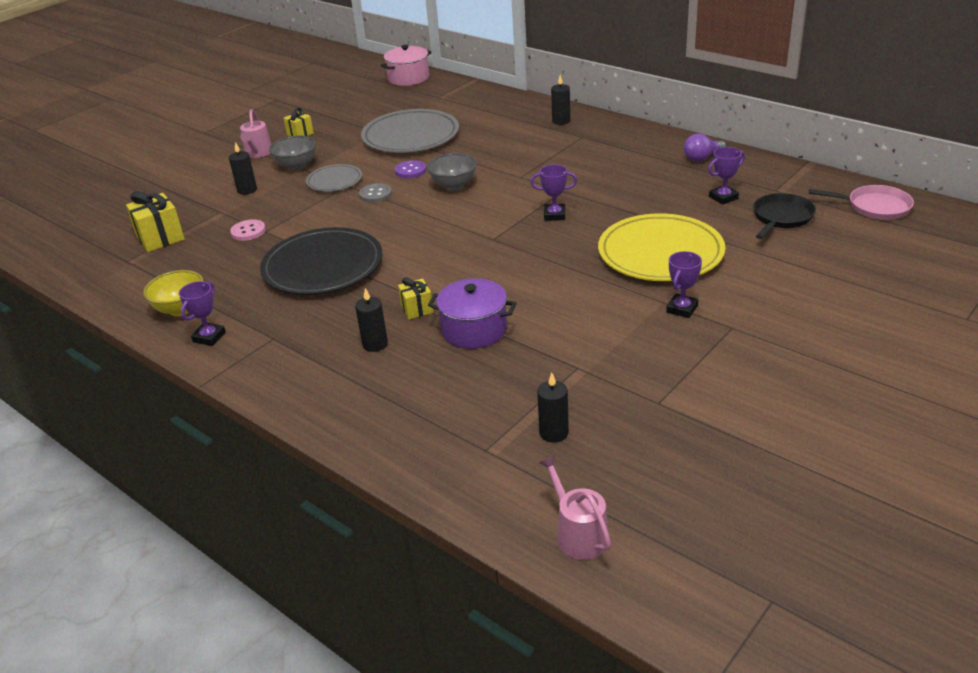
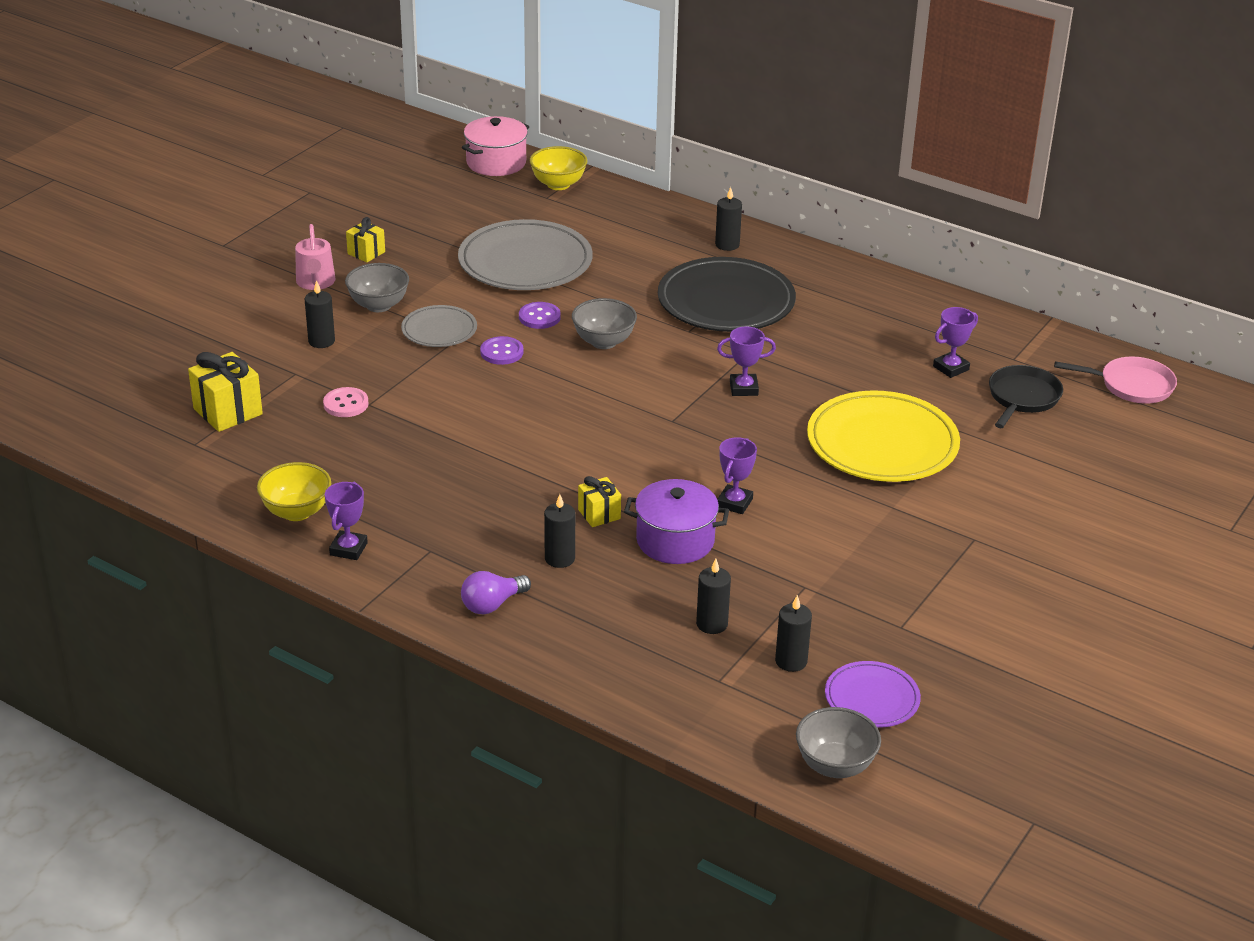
camera: 10 degrees left, 0 degrees up
(323, 267) = (463, 456): black plate -> black plate (726, 301)
(375, 194) = (501, 352): grey button -> purple button
(448, 89) = (558, 184): none -> yellow bowl
(490, 399) = (712, 624): none -> black candle
(578, 534) = (835, 765): pink watering can -> grey bowl
(623, 468) = (872, 698): none -> purple plate
(682, 309) = (915, 516): purple trophy -> purple trophy (734, 503)
(702, 158) = (919, 309): purple light bulb -> purple light bulb (492, 604)

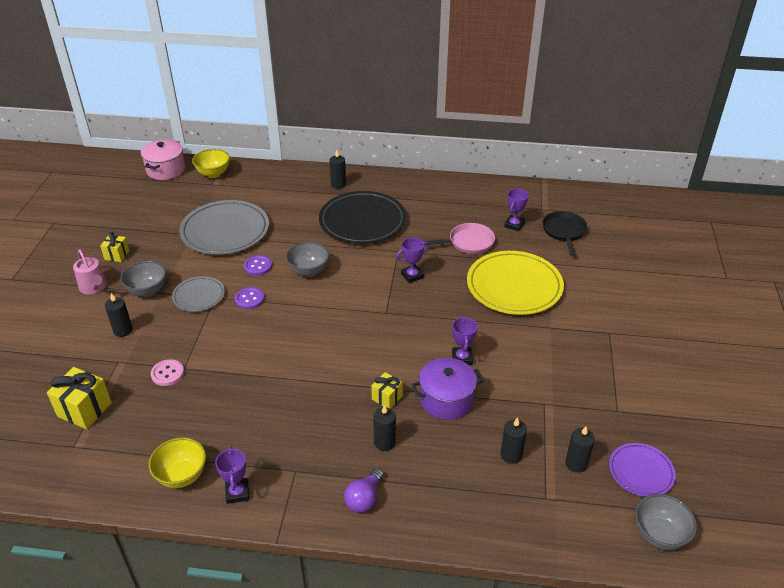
camera: 25 degrees left, 5 degrees up
(1131, 385) = (610, 206): pink pan -> pink pan (468, 242)

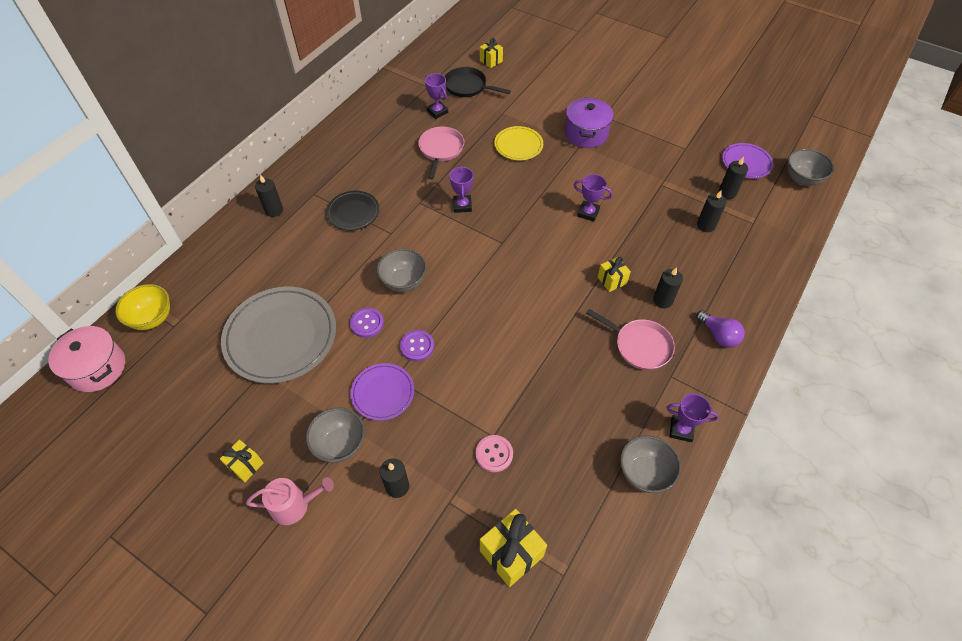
camera: 65 degrees left, 15 degrees up
(182, 476) = (644, 473): yellow bowl -> grey bowl
(199, 296) = (383, 393): grey plate -> purple plate
(319, 438) = (639, 345): none -> pink pan
(362, 221) = (353, 212): black plate -> black plate, size x0.53
(446, 400) = (631, 241): purple pot -> purple pot (586, 133)
(514, 286) = (518, 145): yellow plate -> yellow plate, size x0.53
(614, 234) = (491, 61): none -> yellow gift

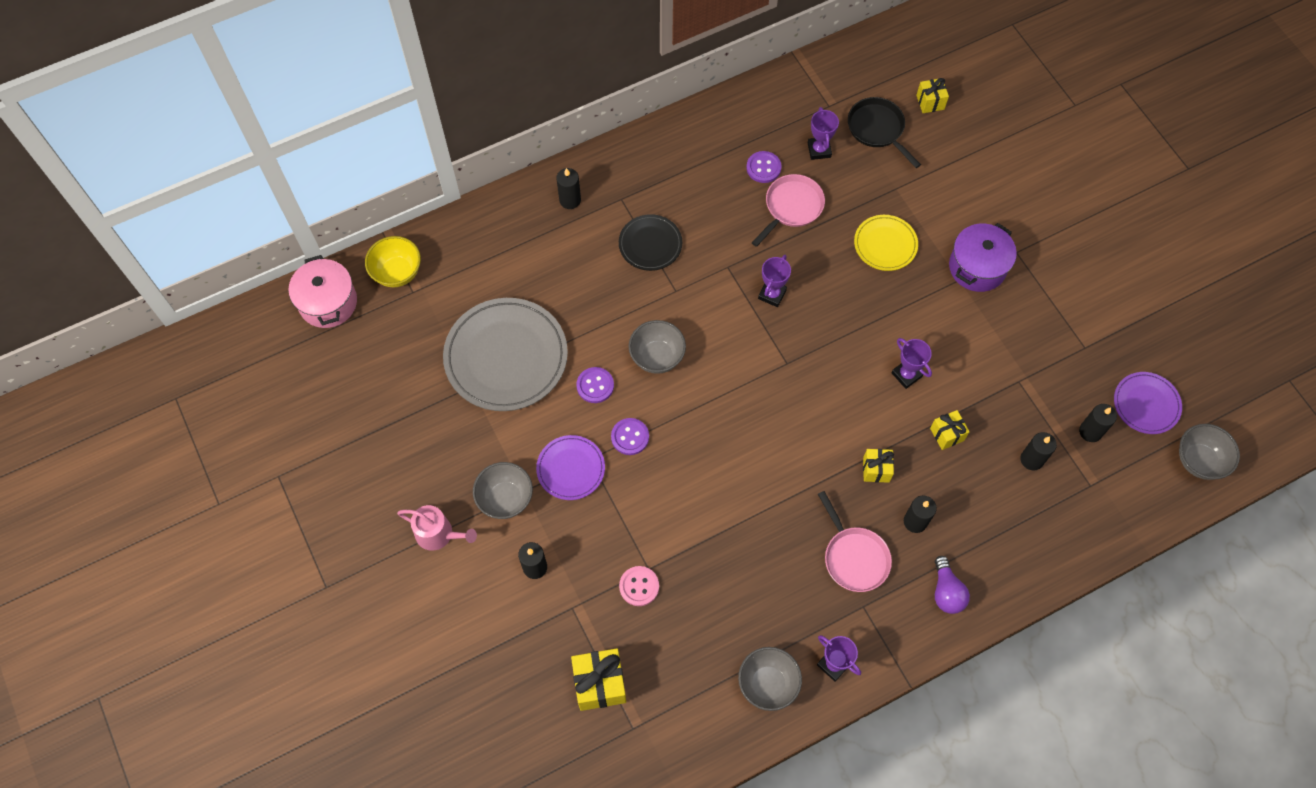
camera: 30 degrees right, 10 degrees up
(245, 465) = (414, 473): yellow gift -> yellow gift (947, 434)
(406, 136) = (763, 168): none -> purple button

